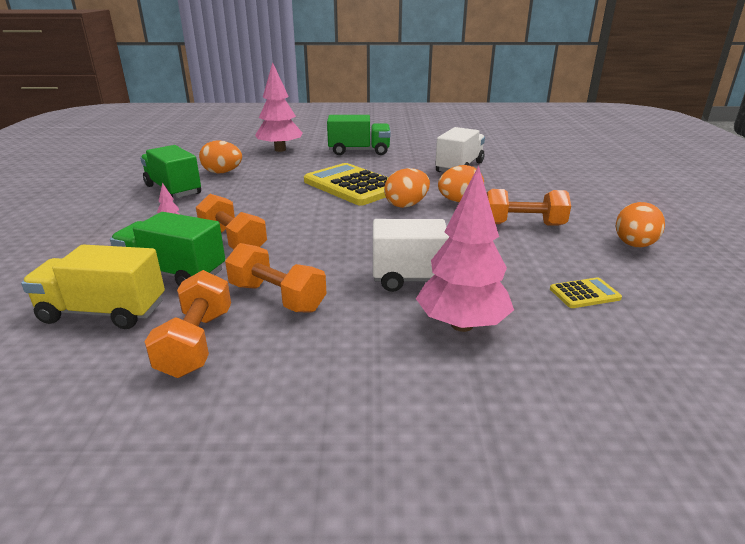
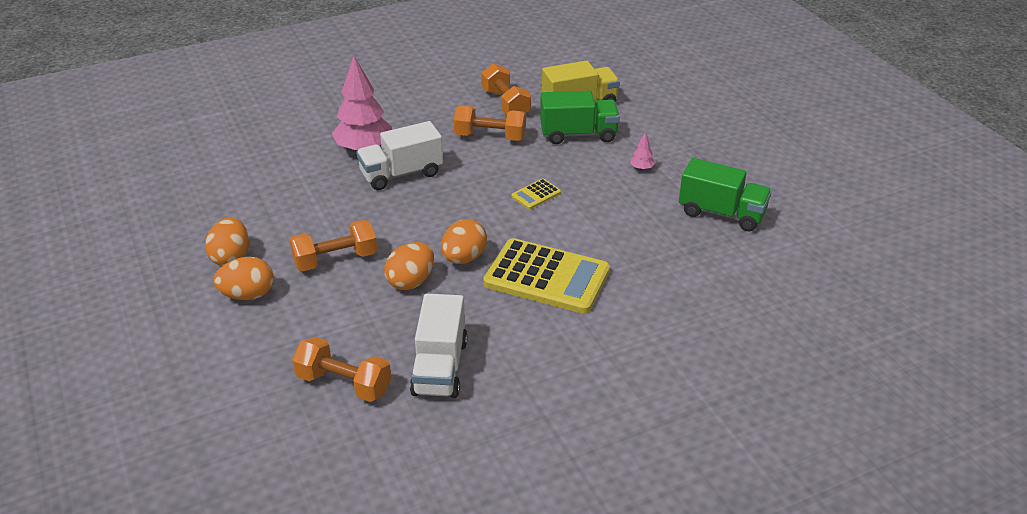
camera: 155 degrees right, 10 degrees up
(222, 172) = (721, 259): orange egg -> orange egg (248, 295)
(233, 241) = (575, 170): orange dumbbell -> orange dumbbell (344, 384)
(280, 150) = (729, 341): pink tree -> none
(359, 151) = (613, 374): green truck -> none
(584, 294) = (284, 192): yellow calculator -> yellow calculator (536, 195)

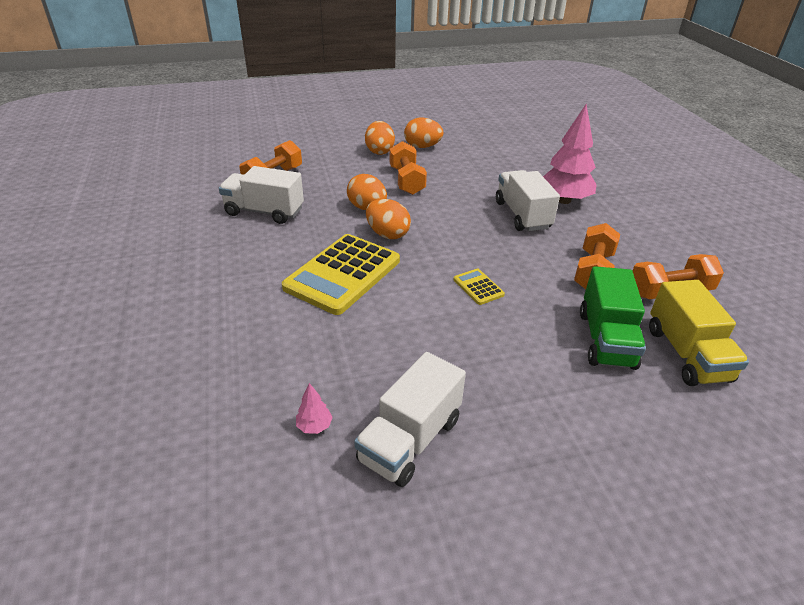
camera: 100 degrees right, 0 degrees up
(641, 168) = (526, 382): pink tree -> pink tree (314, 426)
(721, 213) = (410, 440): green truck -> white truck

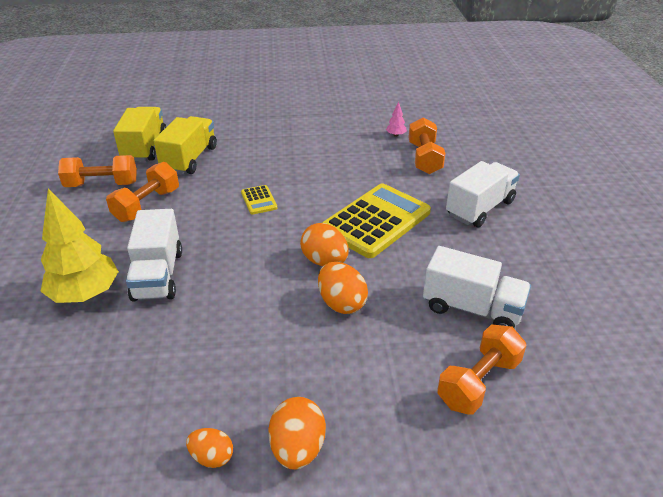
camera: 170 degrees left, 0 degrees up
(407, 181) = (274, 354): orange dumbbell -> orange dumbbell (424, 158)
(410, 440) = (343, 127): white truck -> white truck (480, 208)
(422, 147) = (212, 457): orange egg -> orange egg, size x0.64
(564, 200) = (85, 294): pink tree -> yellow tree
(606, 339) = (189, 159): green truck -> yellow truck

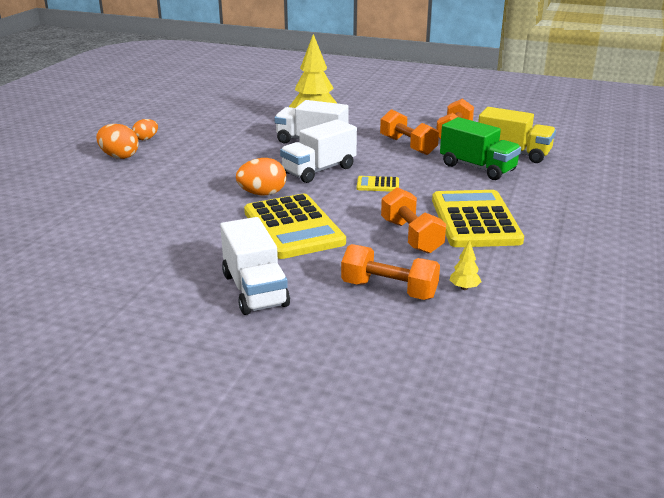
camera: 115 degrees right, 10 degrees down
(189, 159) = (477, 168): yellow truck -> green truck
(297, 145) = (475, 220): none -> yellow calculator
(341, 303) = (209, 190): orange egg -> none
(395, 135) = (464, 288): pink tree -> yellow tree
(472, 308) = (136, 235): white truck -> white truck (319, 170)
(478, 382) = (76, 215): orange dumbbell -> orange dumbbell (411, 236)

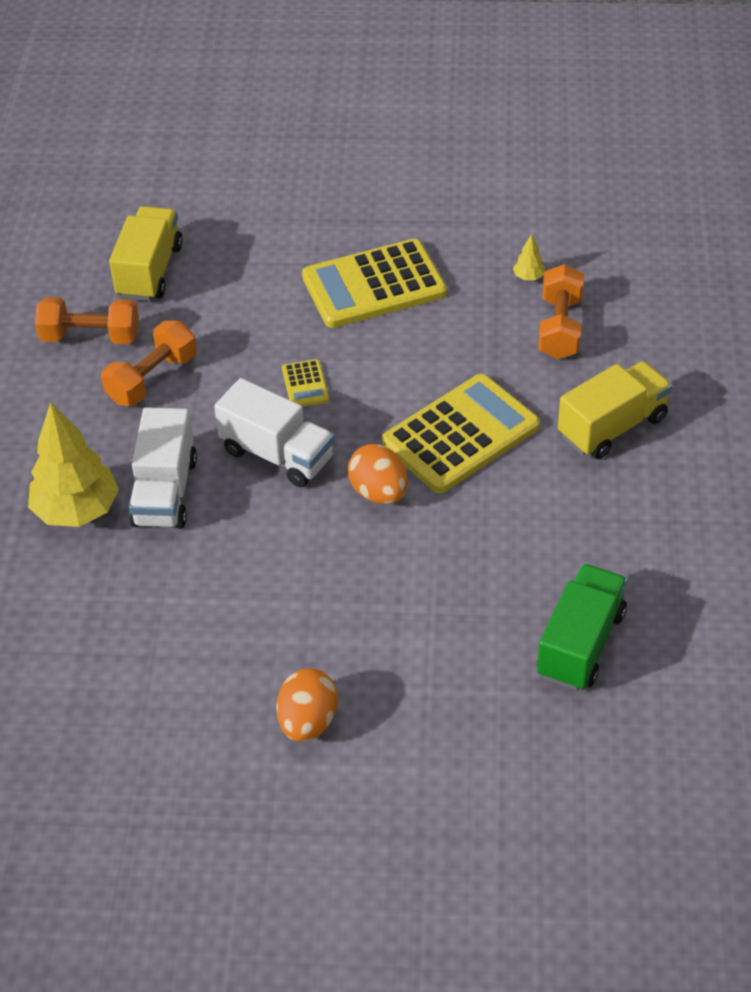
camera: 105 degrees left, 20 degrees up
(146, 139) = (217, 720): orange egg -> none
(255, 290) = (612, 427): white truck -> yellow truck
(411, 236) = (437, 330): orange dumbbell -> none
(477, 168) = (214, 299): green truck -> green truck (580, 644)

